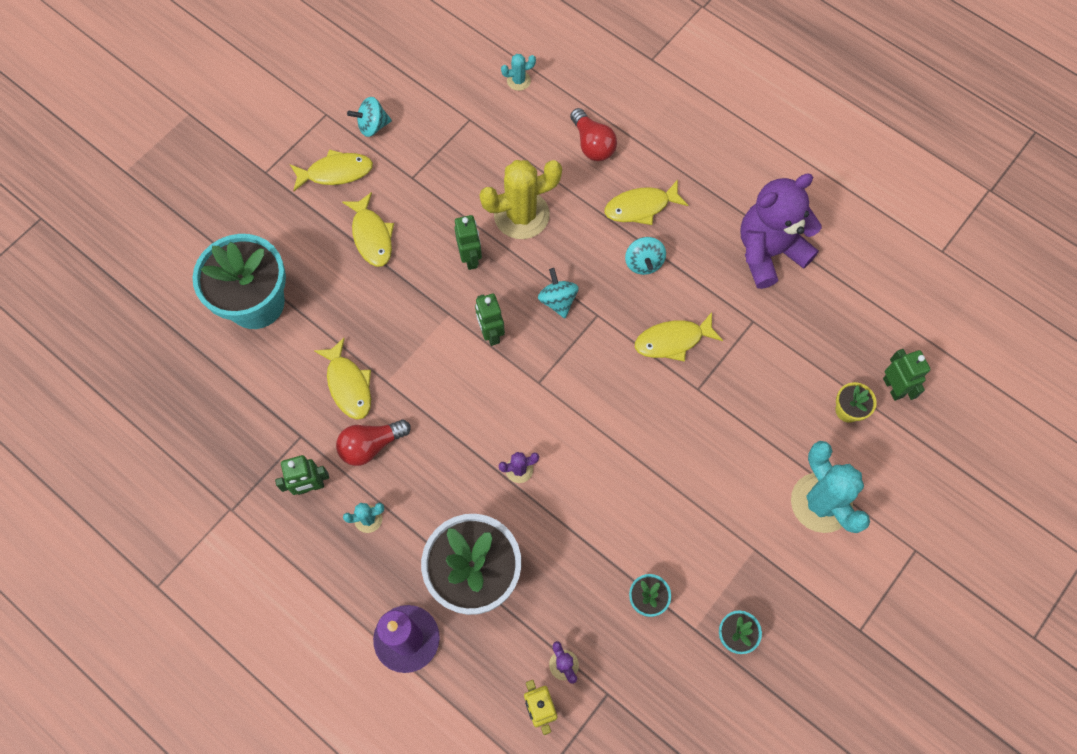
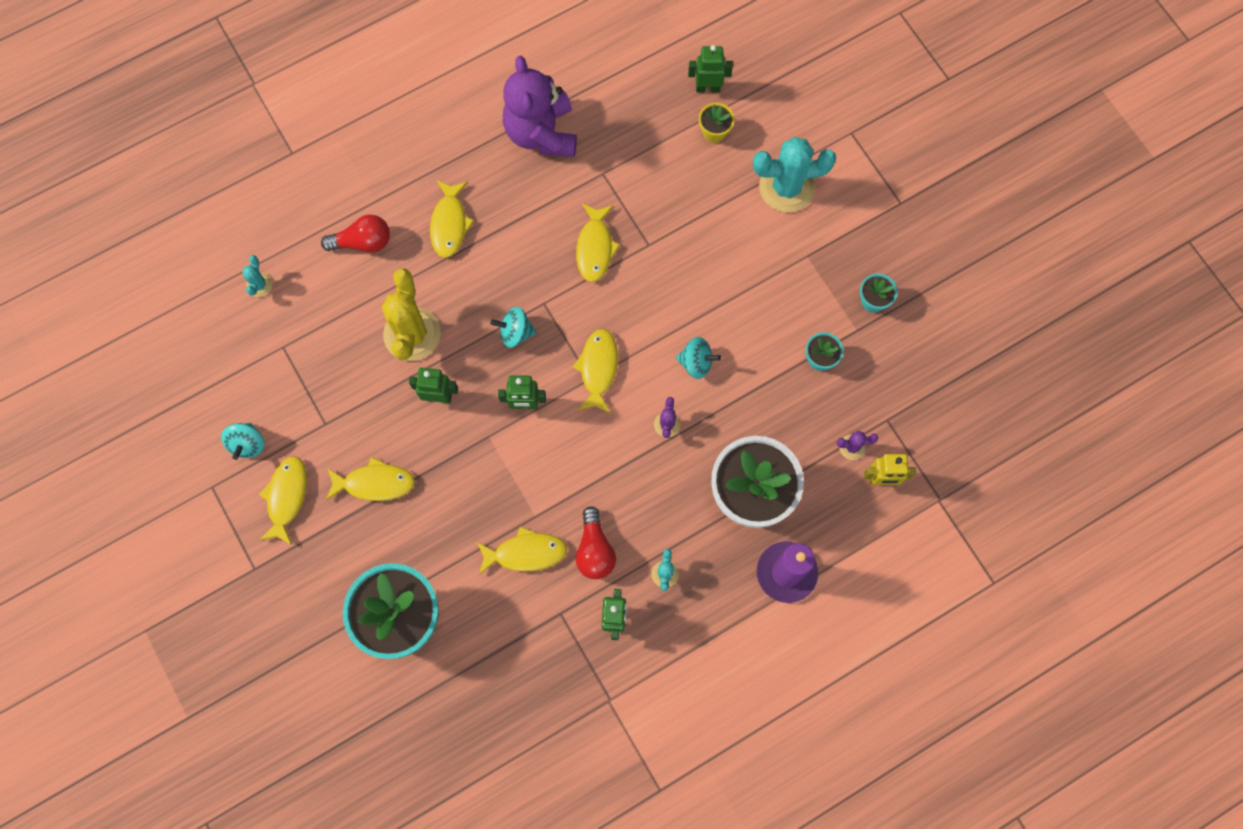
camera: 70 degrees left, 5 degrees up
(551, 386) = (598, 368): none -> yellow fish
(643, 263) = (508, 243): turquoise spinning top -> turquoise spinning top (696, 363)

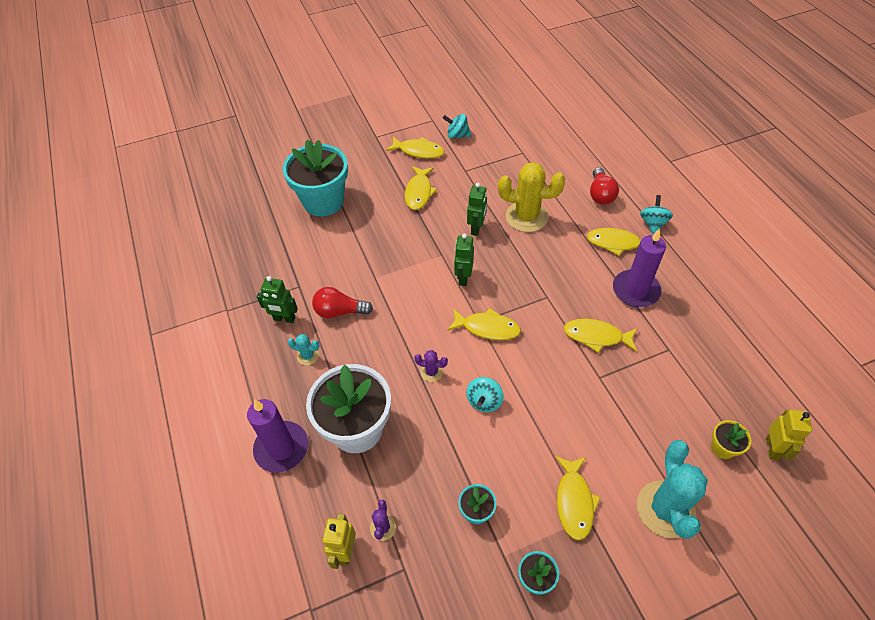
camera: 100 degrees right, 20 degrees down
(259, 285) = (568, 143): turquoise cactus -> none
(515, 333) = (523, 276): turquoise spinning top -> turquoise spinning top (653, 224)
(523, 204) = (635, 290): none -> purple candle
(525, 553) = (349, 269): yellow fish -> yellow fish (574, 501)
(541, 133) = (704, 308): purple teddy bear -> none
(708, 88) = (772, 448): green robot -> yellow robot

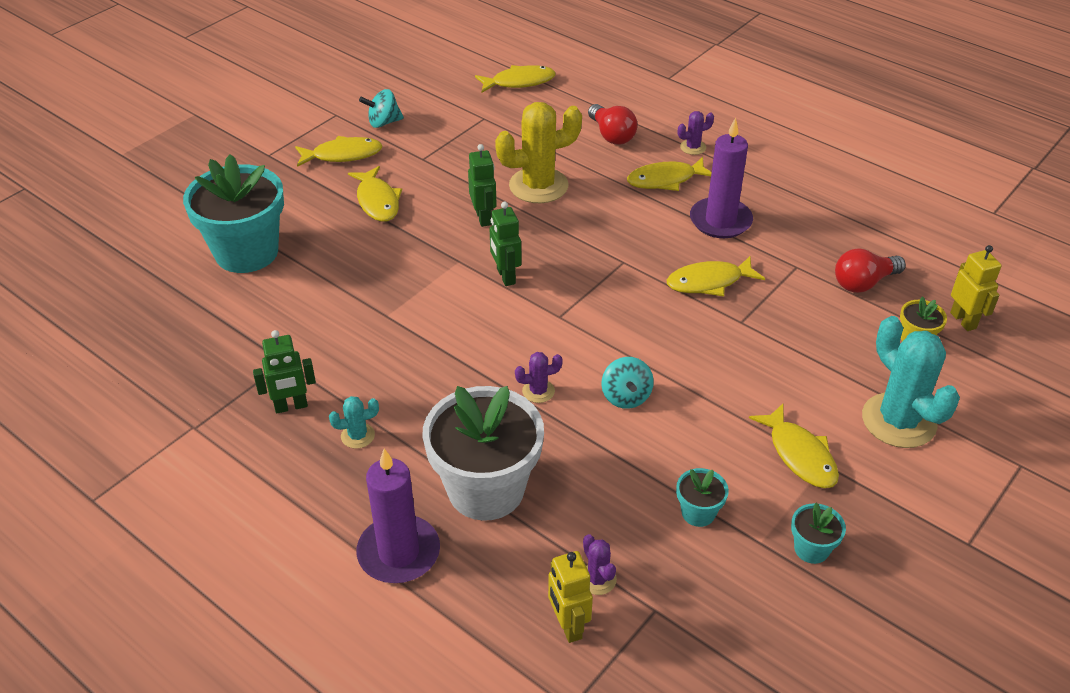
camera: 30 degrees left, 10 degrees down
(339, 311) = (365, 370): red light bulb -> red light bulb (863, 283)
(487, 328) = (574, 319): yellow fish -> yellow fish (519, 82)
(653, 224) = (693, 147): turquoise spinning top -> purple cactus

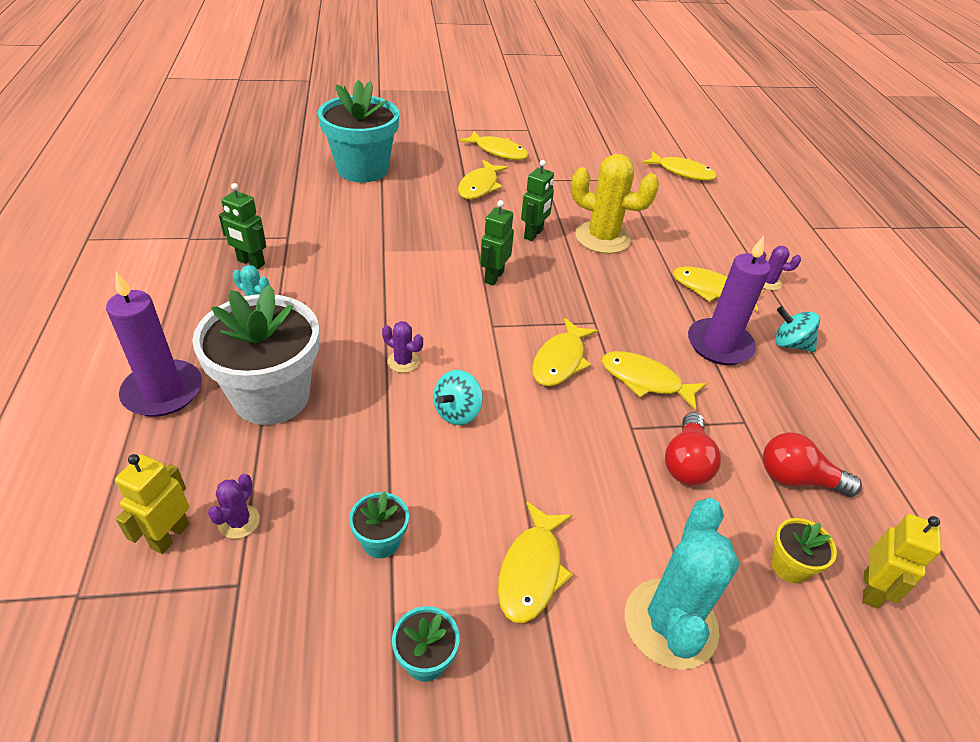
camera: 40 degrees right, 0 degrees up
(383, 122) = (551, 148): turquoise spinning top -> turquoise spinning top (790, 344)
(611, 135) = (708, 238): red light bulb -> red light bulb (686, 462)
(639, 308) = (560, 360): none -> yellow fish

